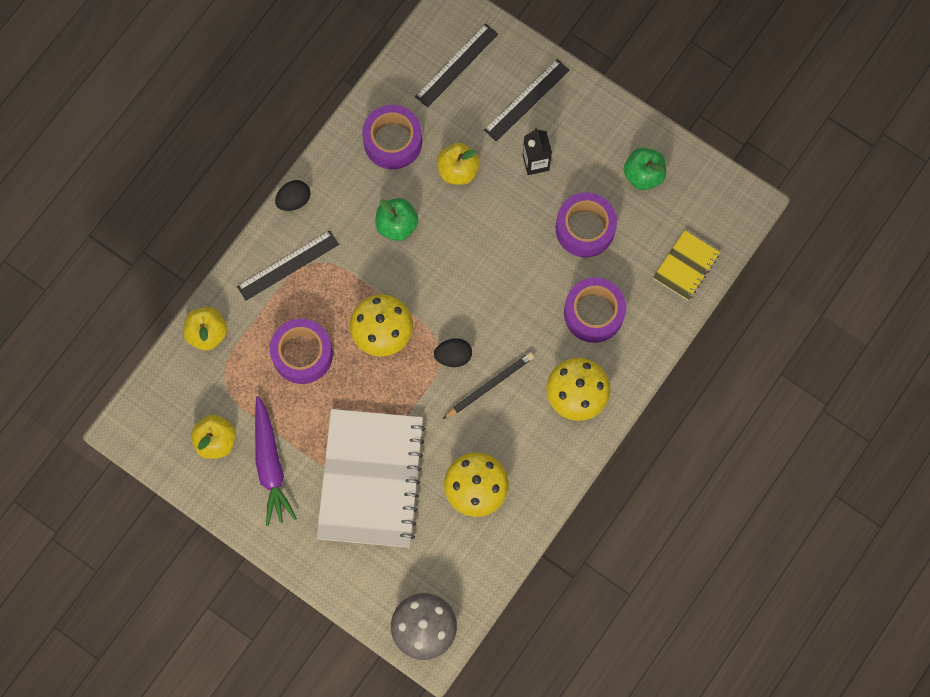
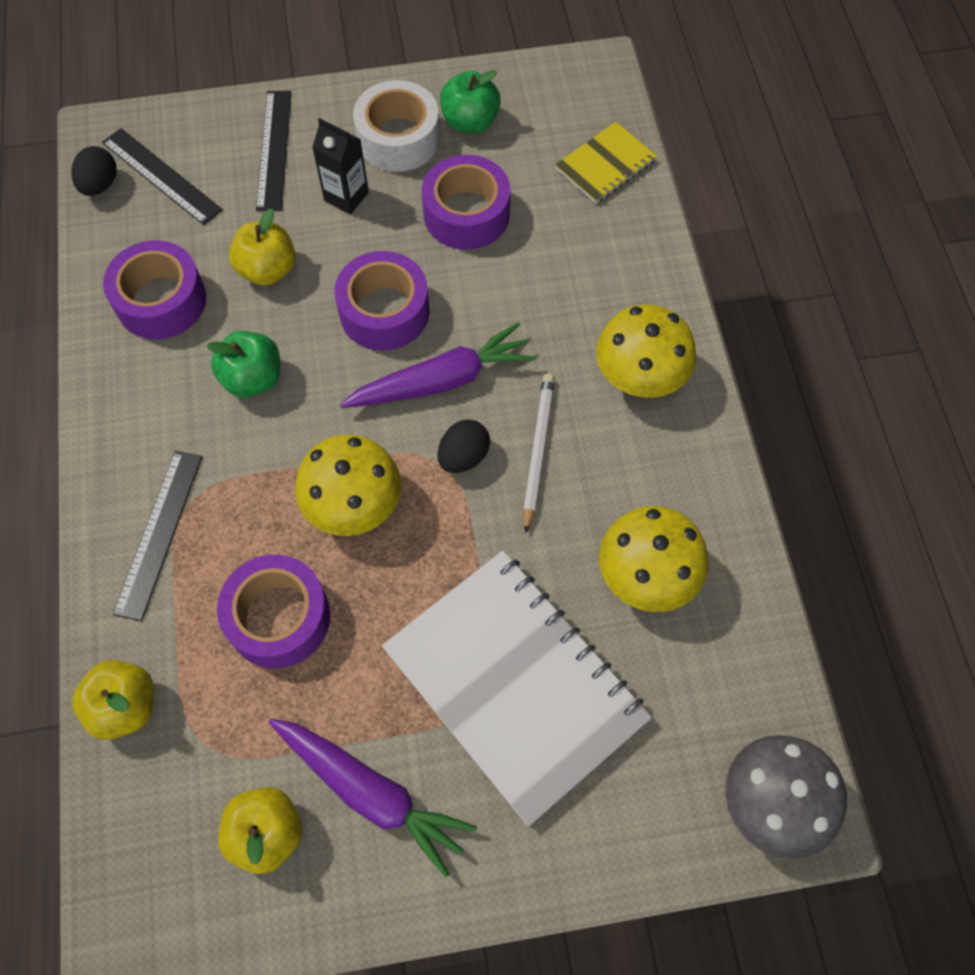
camera: 45 degrees left, 10 degrees down
(294, 200) = (97, 456): black egg -> black egg (100, 185)
(456, 65) = (161, 176): black ruler -> black ruler turned 45 degrees counterclockwise
(482, 309) = (442, 380): none -> purple carrot
(489, 385) = (537, 450): black pencil -> white pencil
(593, 313) = (566, 283): purple tape -> purple tape (384, 311)
(596, 151) = (398, 138): none -> white tape
(686, 266) = (605, 165): yellow notebook -> yellow notebook turned 60 degrees clockwise

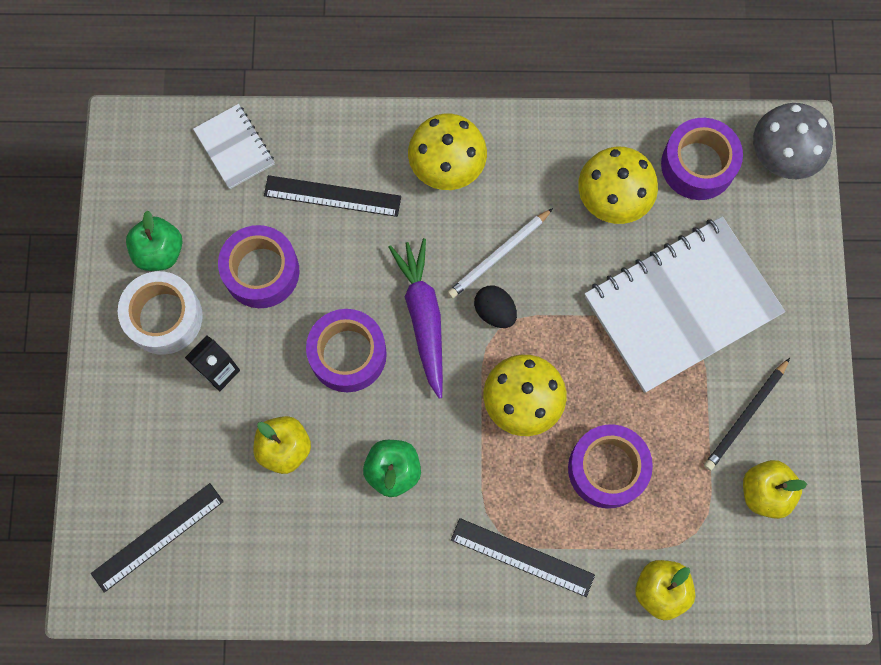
camera: 80 degrees left, 10 degrees up
(100, 185) = (155, 595): black egg -> none
(161, 301) = (298, 544): purple tape -> purple tape (698, 165)
(274, 150) = (150, 430): black ruler -> black ruler (332, 196)
(371, 793) = (745, 416): purple carrot -> black pencil
(537, 450) = (499, 255): white pencil -> white pencil turned 60 degrees counterclockwise
(605, 165) = (234, 147): yellow notebook -> white notebook

